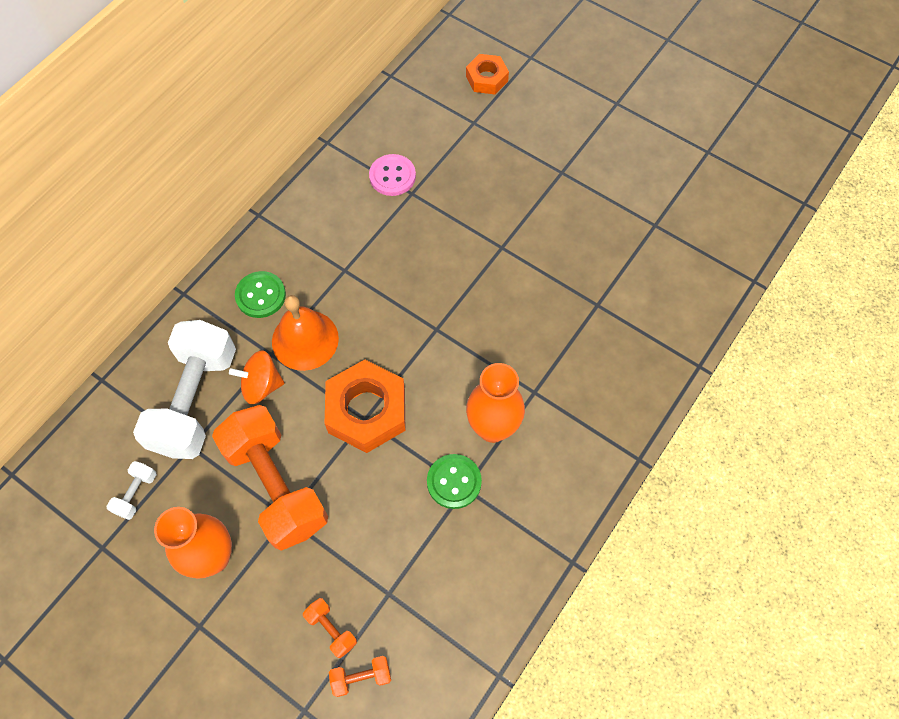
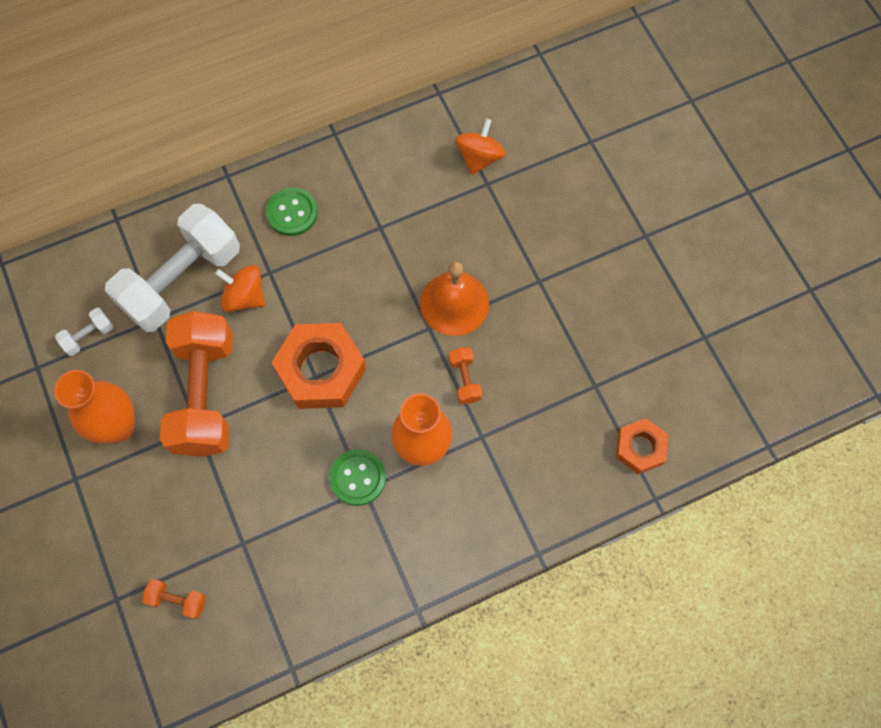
camera: 30 degrees right, 5 degrees up
(305, 340) = (306, 275): orange bell -> orange bell (454, 303)
(331, 629) = (177, 545): orange dumbbell -> orange dumbbell (465, 379)
(392, 176) = (479, 157): pink button -> orange spinning top
(486, 78) = (632, 102): orange nut -> orange nut (640, 448)

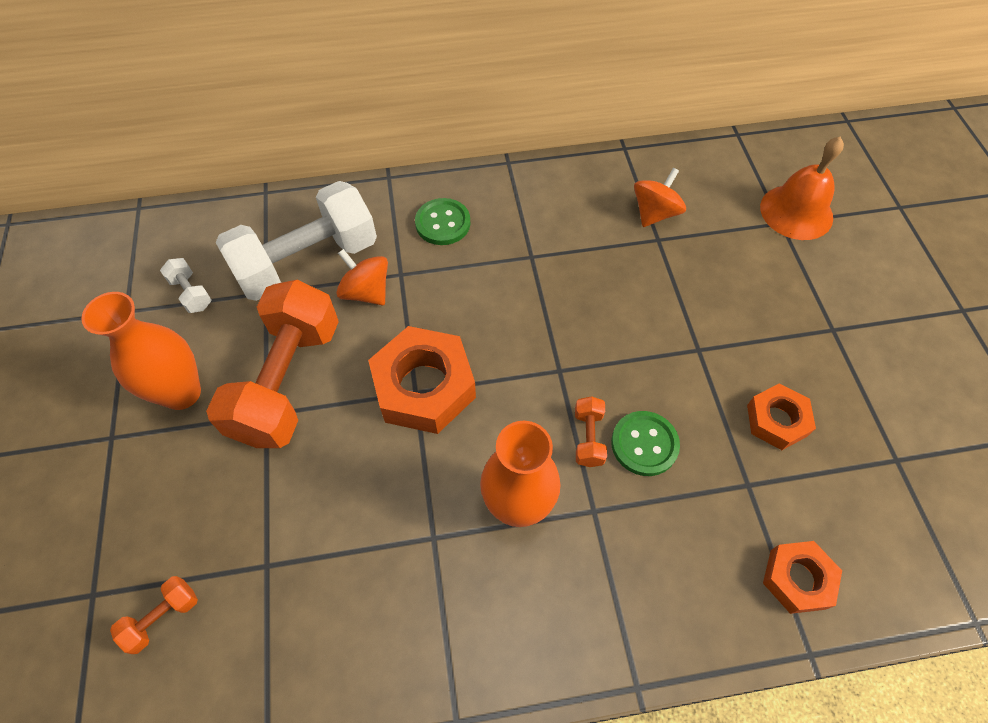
camera: 15 degrees right, 10 degrees down
(88, 336) = (191, 293): white dumbbell -> white dumbbell turned 75 degrees clockwise
(177, 600) = (163, 617): orange dumbbell -> orange dumbbell turned 75 degrees counterclockwise
(357, 478) = (429, 522): green button -> green button (644, 444)
(454, 303) = (595, 351): orange bell -> orange bell (796, 212)
(610, 327) = (776, 420): none -> orange nut

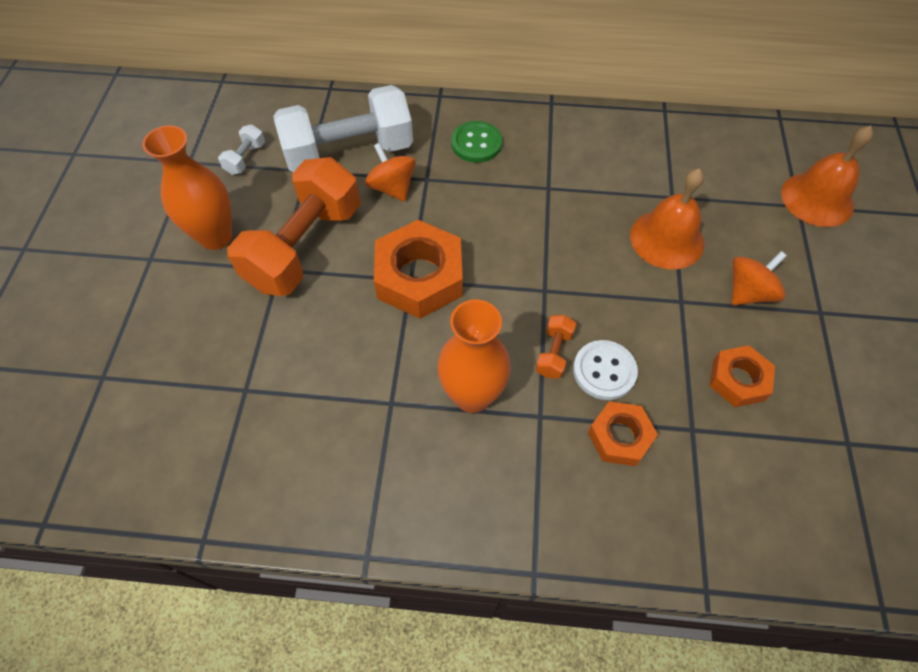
camera: 15 degrees right, 0 degrees up
(163, 617) = (152, 409): orange dumbbell -> none
(191, 293) = (245, 158): white dumbbell -> white dumbbell turned 45 degrees clockwise
(644, 444) = (604, 371): green button -> white button
(654, 213) = (676, 173): orange spinning top -> orange spinning top (748, 292)
(665, 286) = (667, 239): none -> orange bell
(797, 579) = (714, 522): orange nut -> orange nut (619, 437)

